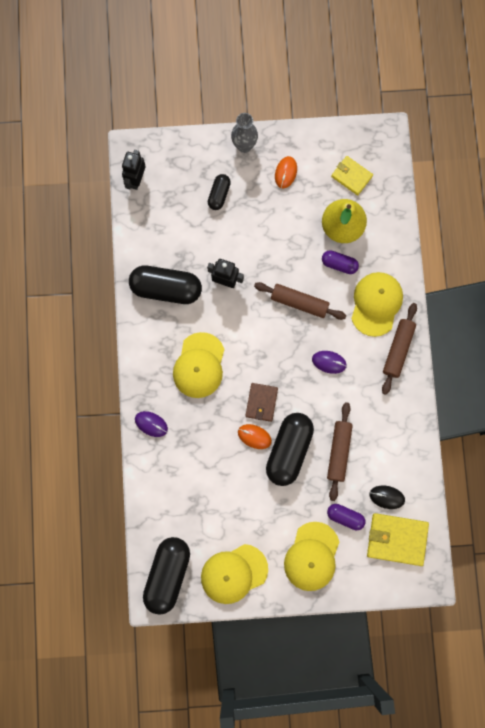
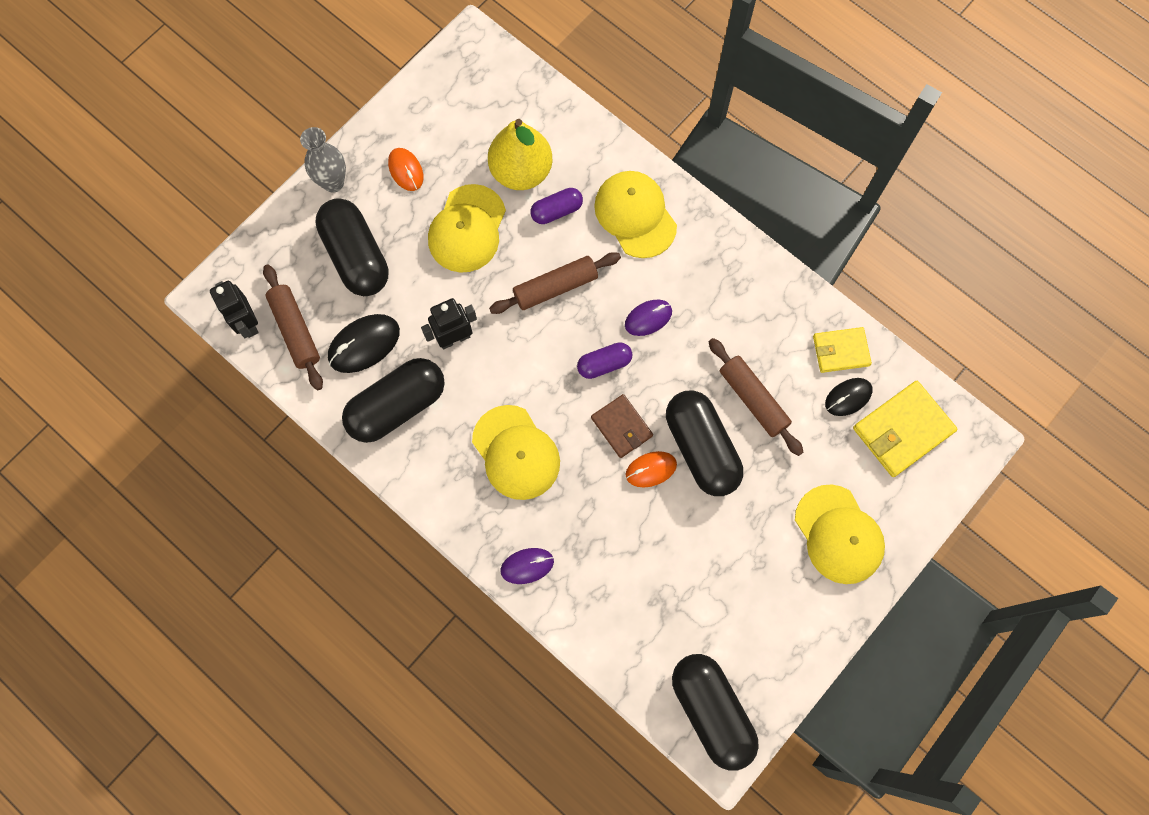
camera: 45 degrees left, 5 degrees down
(180, 243) = (364, 344): none -> black mouse
(219, 194) = (356, 256): black capsule -> black capsule, size x1.91
(234, 573) = (779, 636): yellow cap -> yellow cap (467, 229)
(345, 517) = (829, 459): purple capsule -> purple capsule (604, 364)
(351, 176) = (479, 113): yellow wallet -> yellow wallet (841, 351)
(398, 350) = (704, 240): brown rolling pin -> brown rolling pin (295, 330)

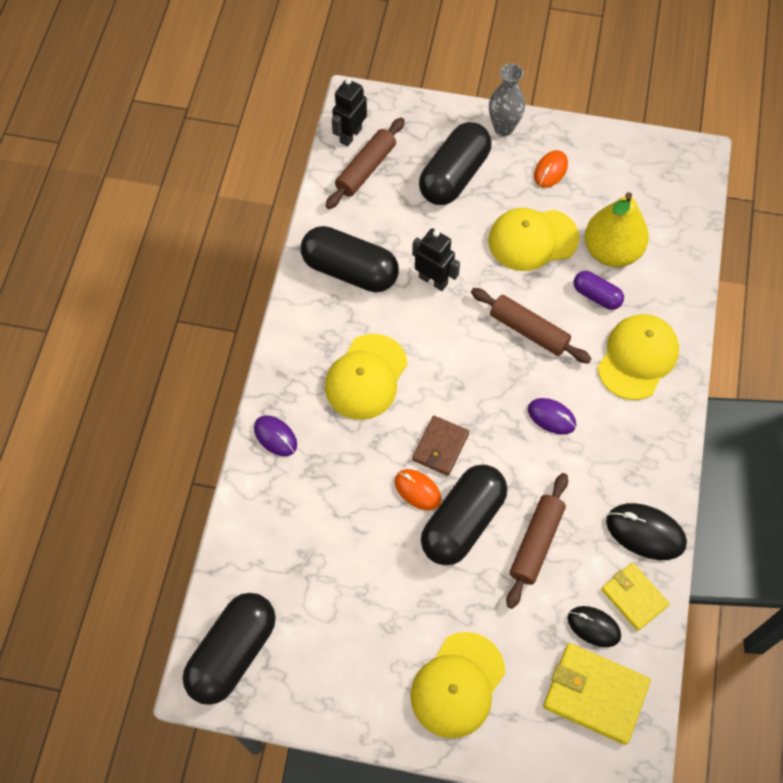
camera: 60 degrees right, 10 degrees down
(364, 344) = (385, 220): black mouse -> black mouse (645, 532)
(604, 364) = (487, 404): purple capsule -> none

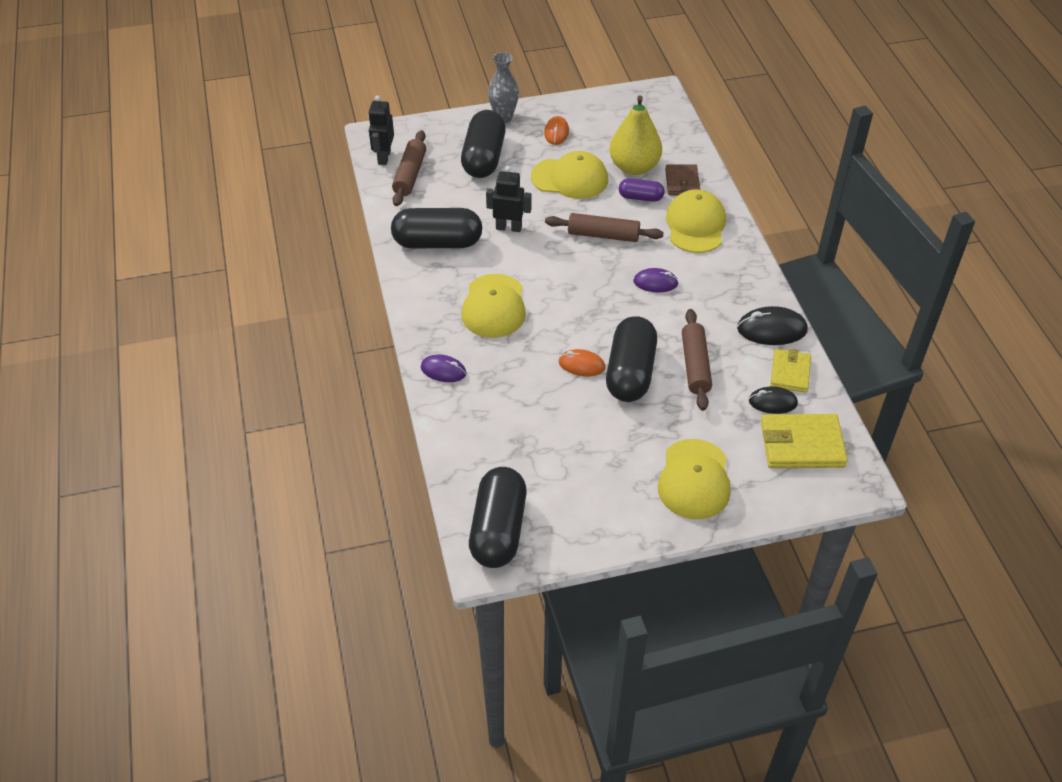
camera: 25 degrees left, 15 degrees down
(440, 447) = (582, 331): brown wallet -> brown wallet (682, 182)
(532, 239) = (570, 178): yellow cap -> yellow cap turned 135 degrees counterclockwise
(634, 597) = (790, 373): yellow wallet -> yellow wallet turned 75 degrees clockwise

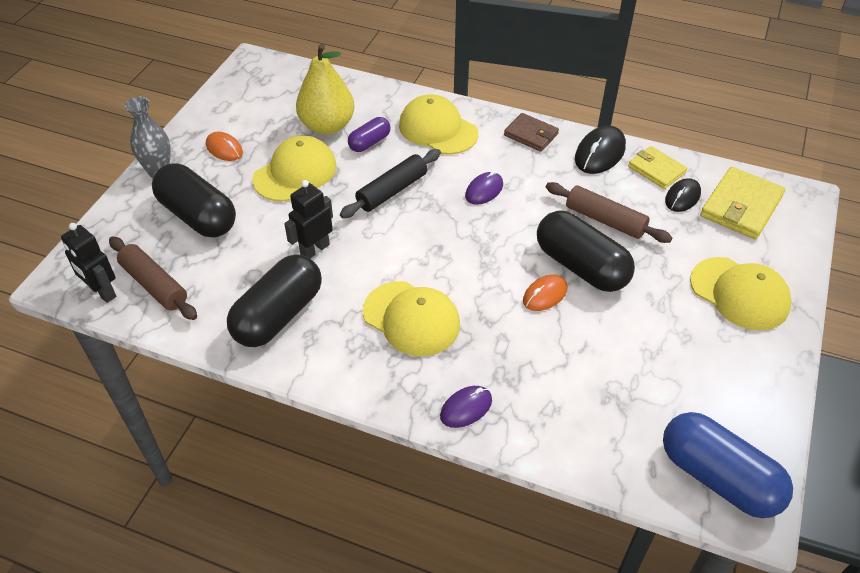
camera: 55 degrees left, 0 degrees up
(498, 530) = (718, 477): black capsule -> blue capsule
(603, 235) = (392, 191): brown rolling pin -> black rolling pin
(682, 182) = (378, 109): brown wallet -> brown wallet (531, 134)

